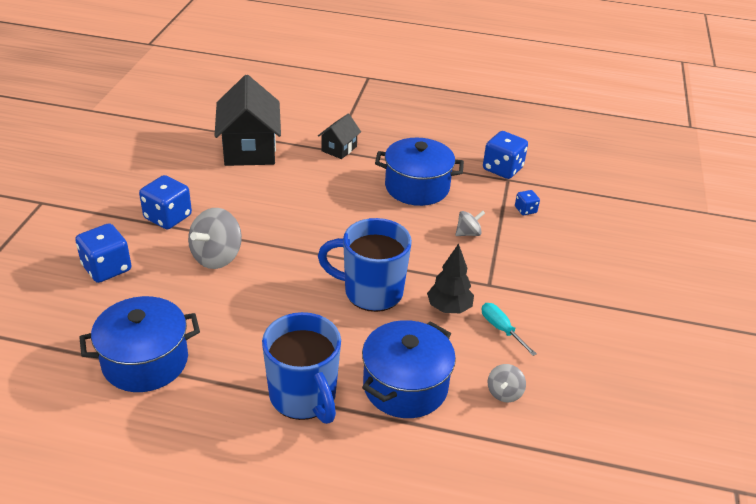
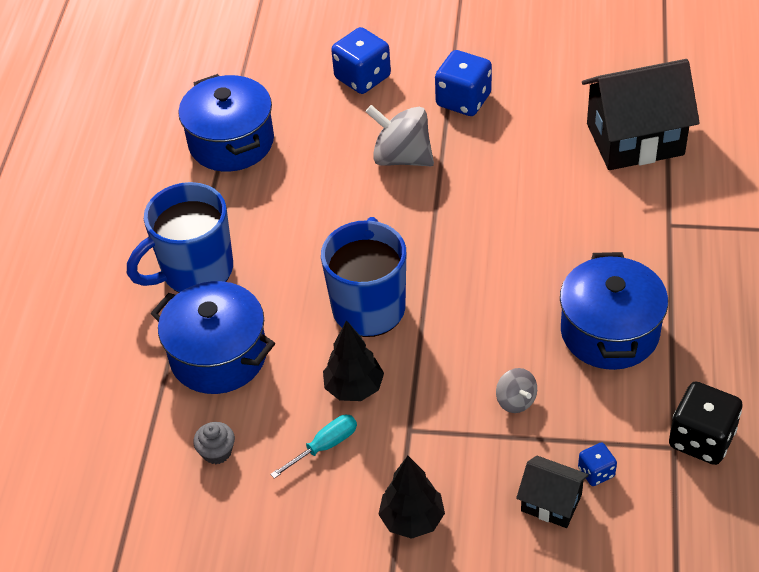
camera: 90 degrees right, 10 degrees up
(339, 149) = (675, 231): black house -> black house (551, 503)
(502, 169) = (701, 439): blue dice -> black dice
(504, 393) = (217, 452): grey spinning top -> grey cupcake
(563, 292) = (412, 519): none -> black tree

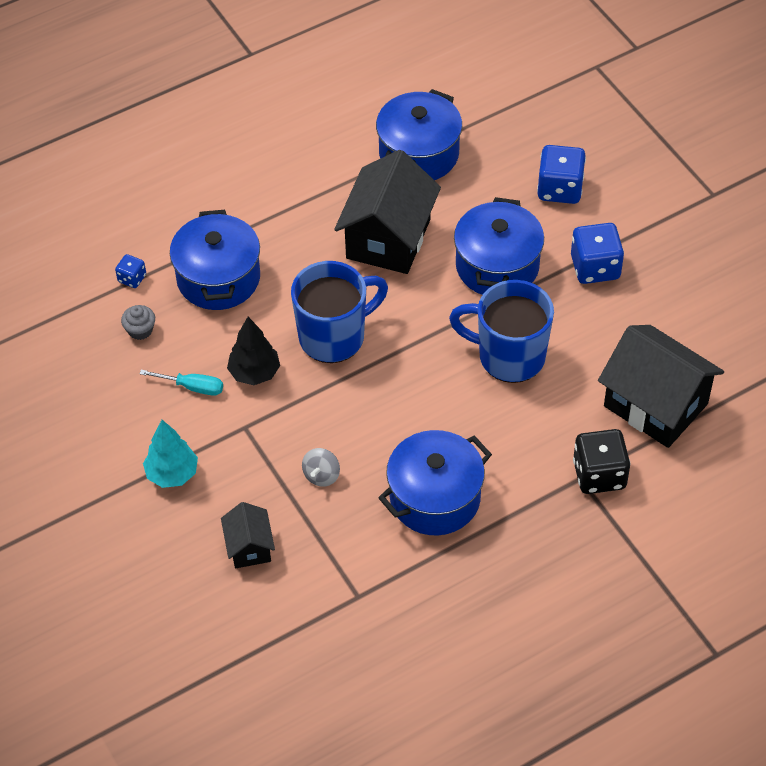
camera: 50 degrees right, 5 degrees up
(195, 271) = (280, 215): blue mug -> blue mug (509, 356)
(300, 211) = (388, 239): none -> black house
(402, 157) = (497, 266): grey spinning top -> blue pot
(412, 519) = (172, 474): black tree -> turquoise tree
(596, 472) = (297, 560): blue dice -> blue dice (132, 278)
(701, 439) = (380, 610): black dice -> black dice (599, 474)

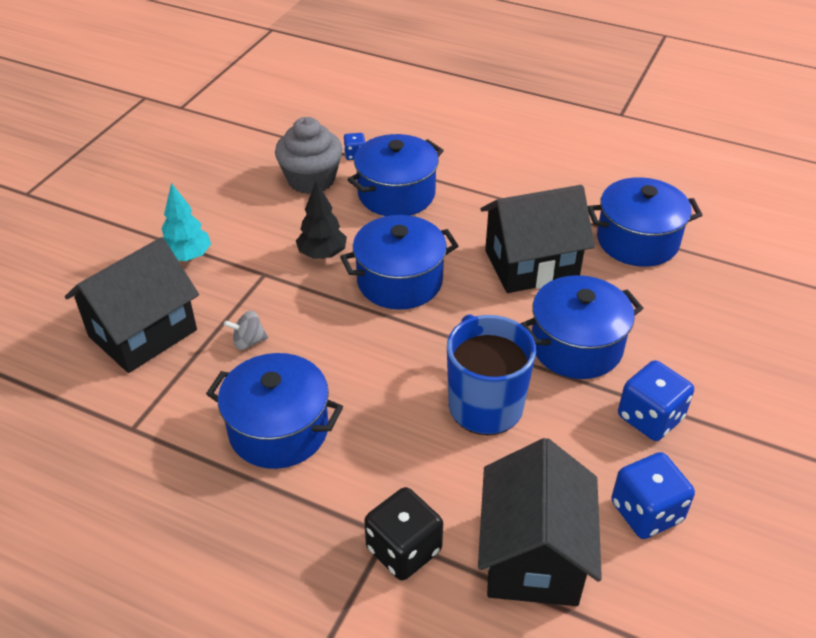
camera: 55 degrees right, 10 degrees down
(140, 330) = (311, 180): grey cupcake -> grey cupcake, size x2.17
(193, 387) = (280, 229): turquoise screwdriver -> none
(249, 547) = (143, 333): black house -> black house, size x1.98
(334, 336) = (399, 281): blue mug -> blue pot
(560, 189) = (709, 346): blue dice -> blue dice (646, 512)

